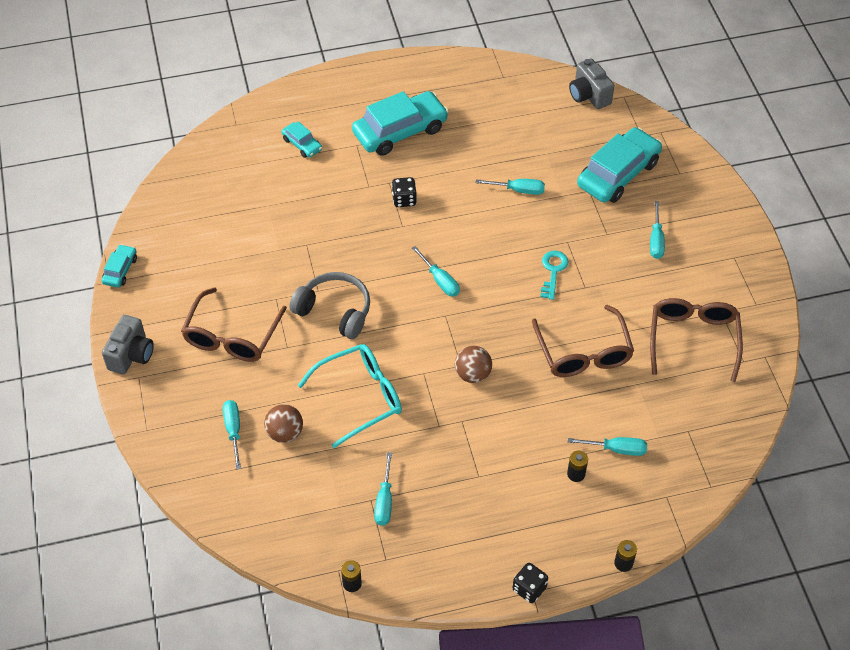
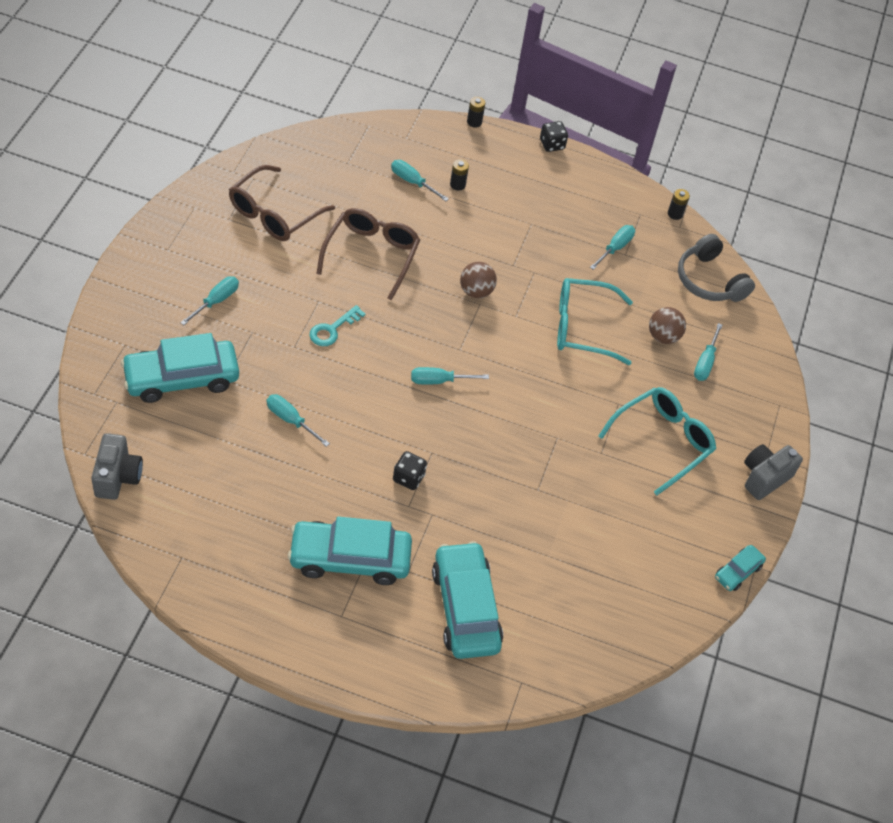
camera: 155 degrees left, 0 degrees up
(232, 336) = (662, 442): brown glasses -> turquoise glasses
(302, 144) = (465, 608): turquoise car -> turquoise car, size x2.07
(335, 311) = (554, 410): grey headphones -> grey headphones (709, 280)
(440, 280) = (439, 381): turquoise screwdriver -> turquoise screwdriver turned 90 degrees counterclockwise

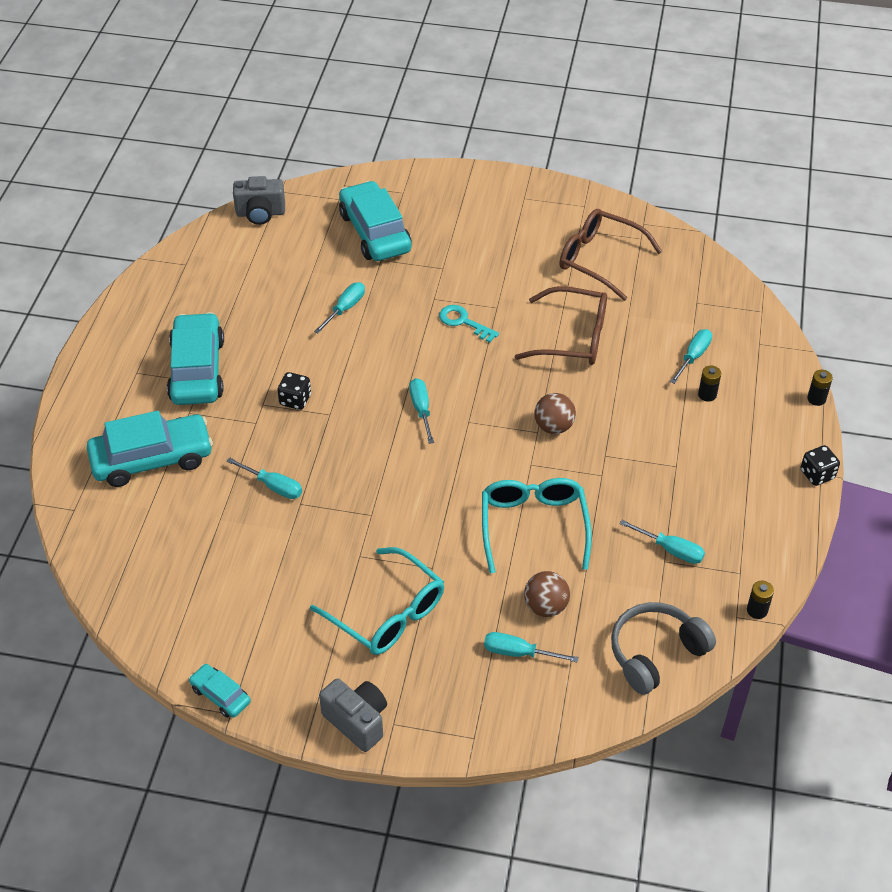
camera: 90 degrees right, 5 degrees down
(216, 301) = (472, 238): turquoise screwdriver -> turquoise screwdriver (273, 486)

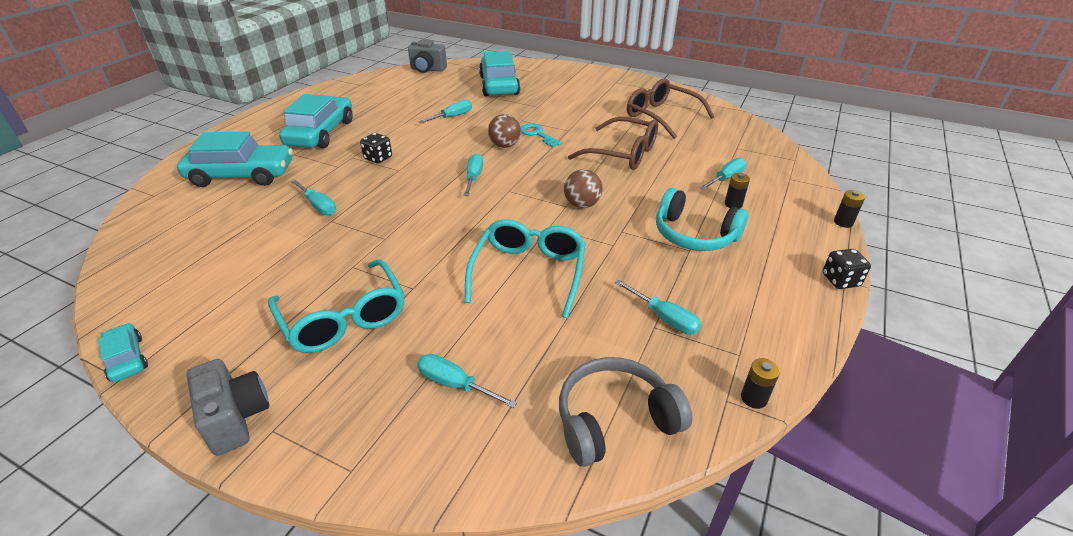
camera: 15 degrees right, 10 degrees down
(545, 606) = (507, 344): brown ball -> brown ball (504, 145)
(676, 446) = (694, 235): none -> turquoise headphones

